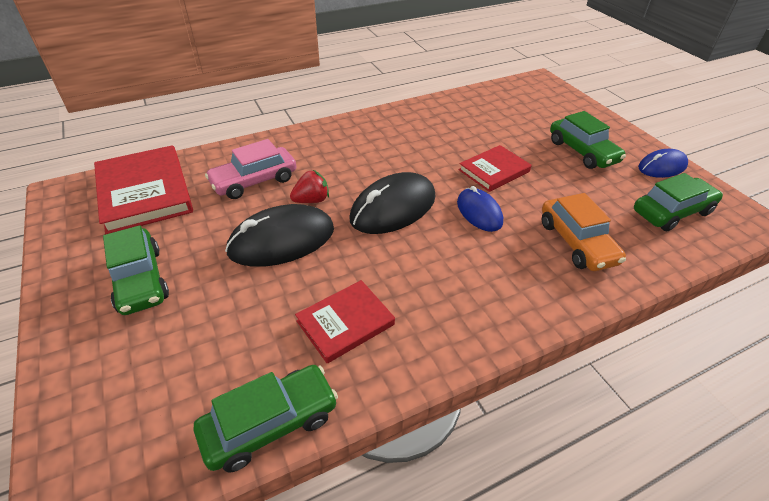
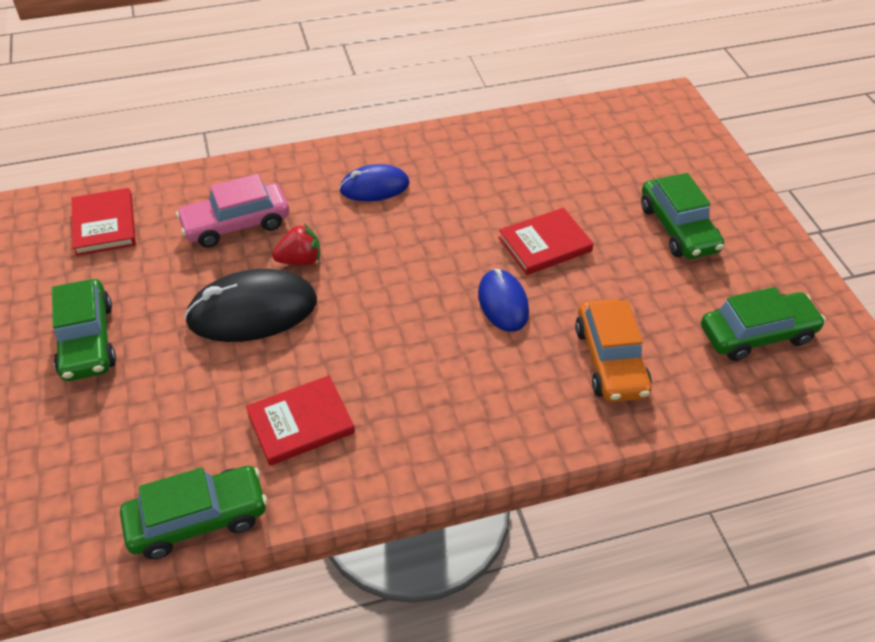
camera: 10 degrees right, 5 degrees up
(145, 192) = (104, 225): red book -> red book, size x0.60
(393, 208) = (397, 283): black mouse -> none
(662, 167) = (779, 265): blue mouse -> blue mouse (374, 187)

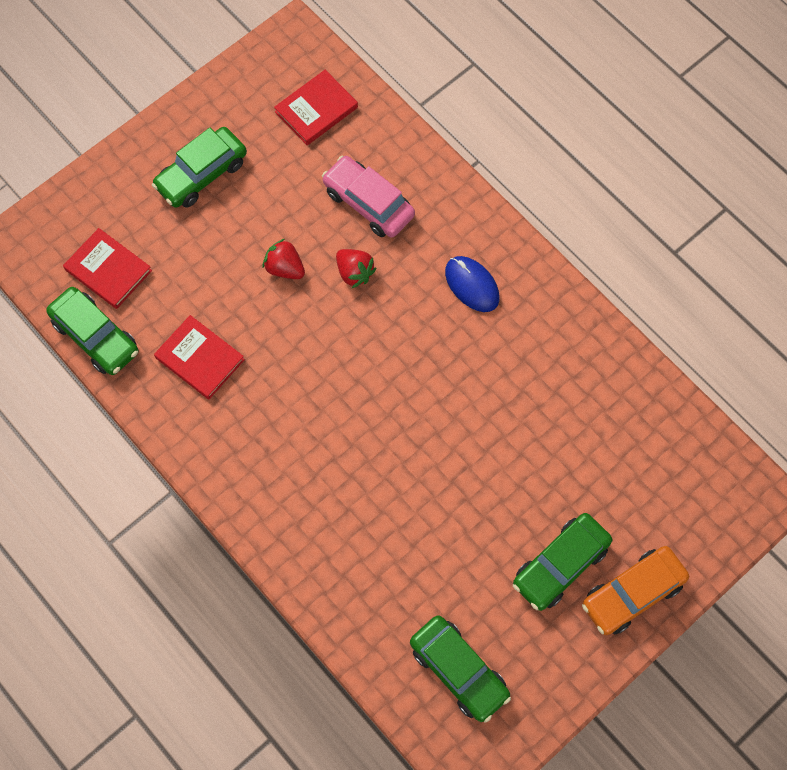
camera: 65 degrees right, 20 degrees up
(252, 311) = (285, 268): black mouse -> red strawberry
(503, 303) = (388, 450): blue mouse -> none
(545, 244) = (476, 456): red book -> red book (108, 270)
(610, 360) = (368, 558): orange car -> orange car (632, 593)

